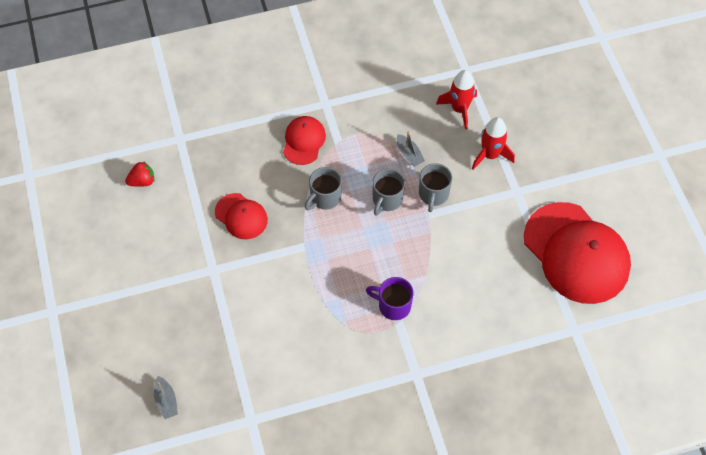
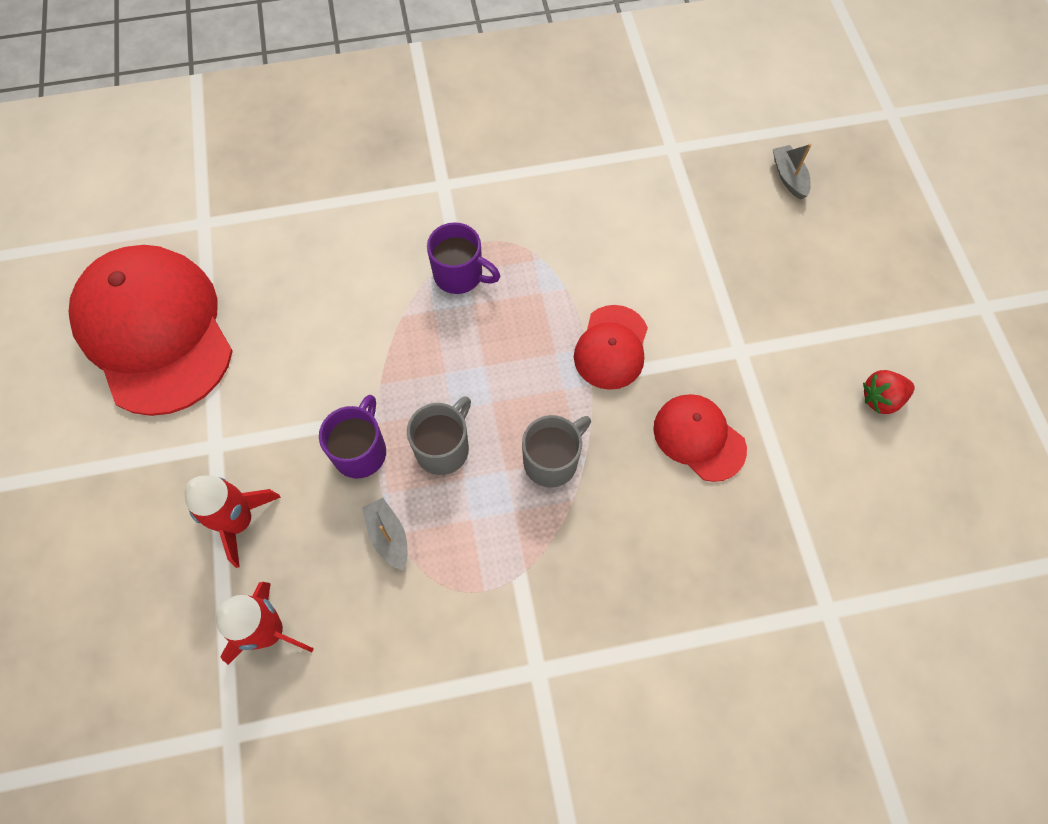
camera: 175 degrees left, 5 degrees up
(142, 181) = (884, 521): red strawberry -> red strawberry (881, 399)
(304, 141) = (585, 582): red cap -> red cap (611, 347)
(433, 194) = (361, 451): grey mug -> purple mug

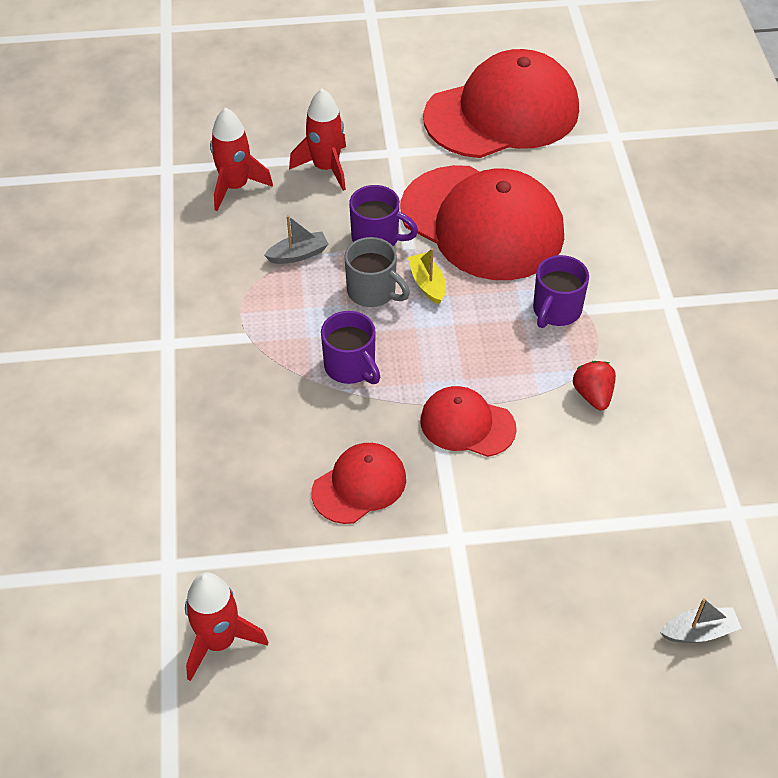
camera: 95 degrees right, 15 degrees down
(336, 345) = (482, 223): none -> red cap
(429, 394) = (427, 284): none -> yellow boat
(552, 461) = (350, 367): grey mug -> purple mug
(881, 399) = (385, 666): red strawberry -> red strawberry (593, 395)
(897, 545) = (219, 641): none -> red rocket

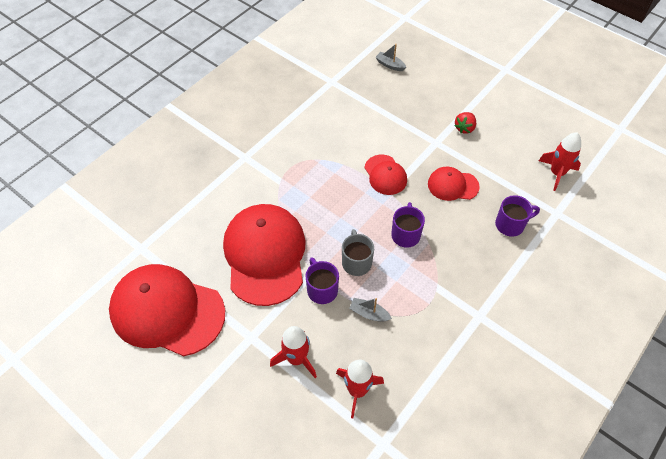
camera: 135 degrees left, 5 degrees up
(427, 284) = (328, 245): yellow boat -> none
(556, 311) = (292, 189): purple mug -> purple mug (510, 225)
(593, 395) = (324, 148): red strawberry -> red strawberry (464, 128)

